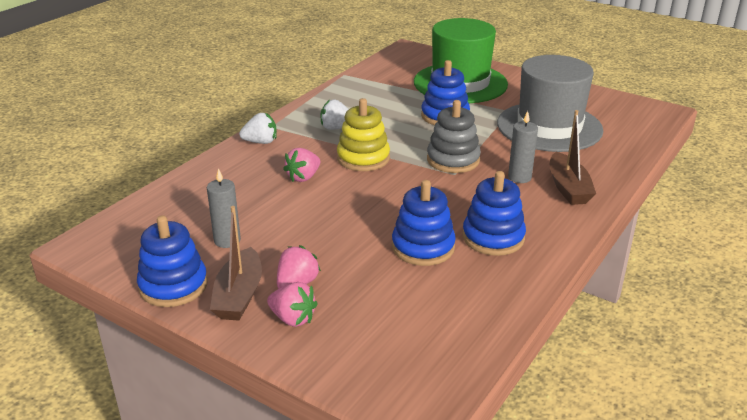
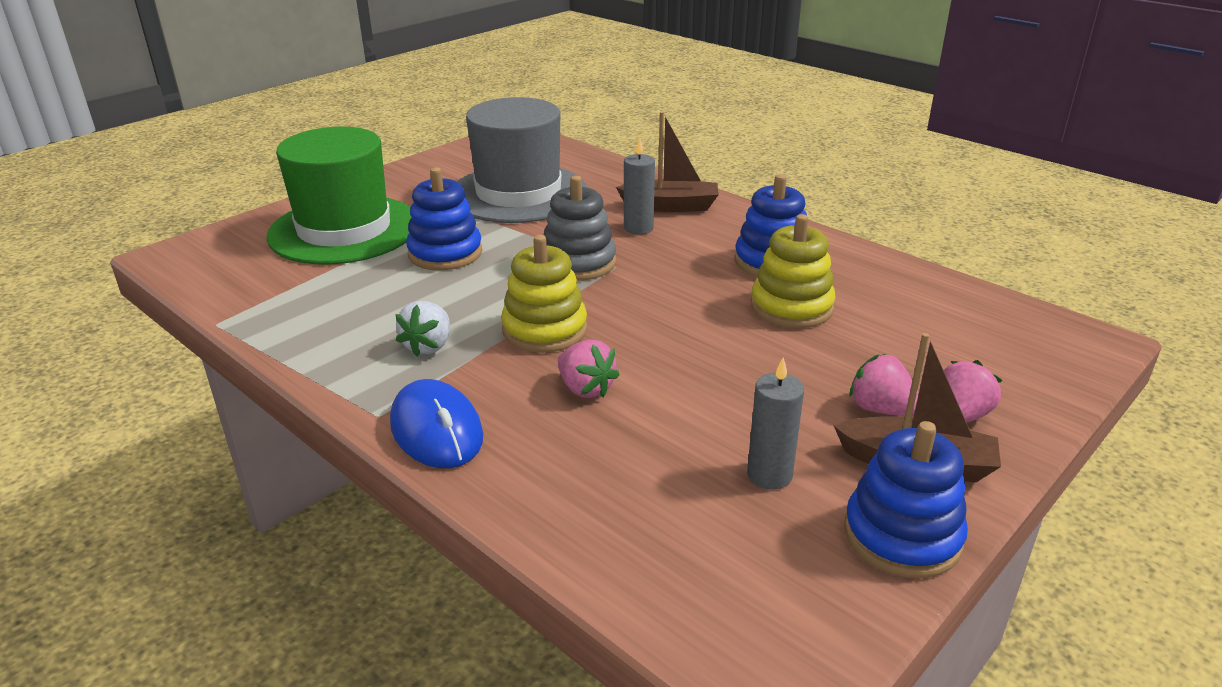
camera: 80 degrees left, 0 degrees up
(261, 142) = (437, 430): white strawberry -> blue mouse
(423, 247) = (791, 307): blue stacking toy -> yellow stacking toy

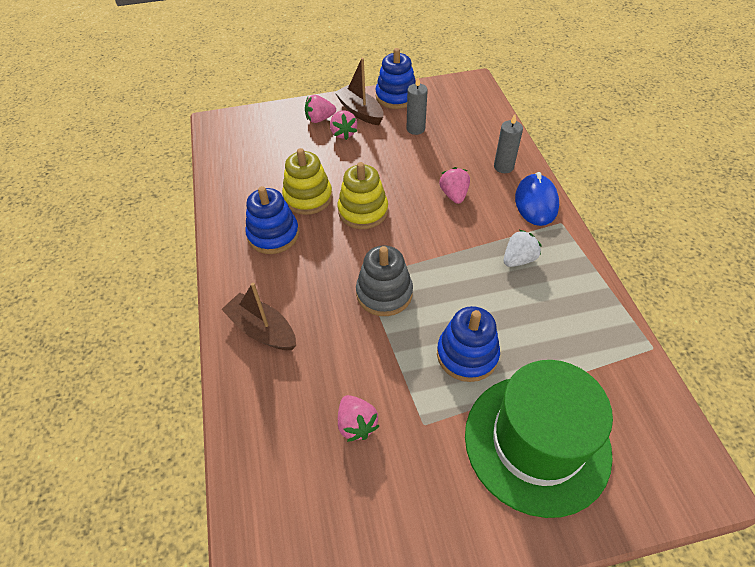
camera: 145 degrees left, 20 degrees up
(518, 193) = (356, 424): grey hat -> pink strawberry
(544, 330) = (447, 242): yellow stacking toy -> yellow stacking toy (363, 211)
(638, 228) = (312, 313): grey candle -> grey candle (503, 167)

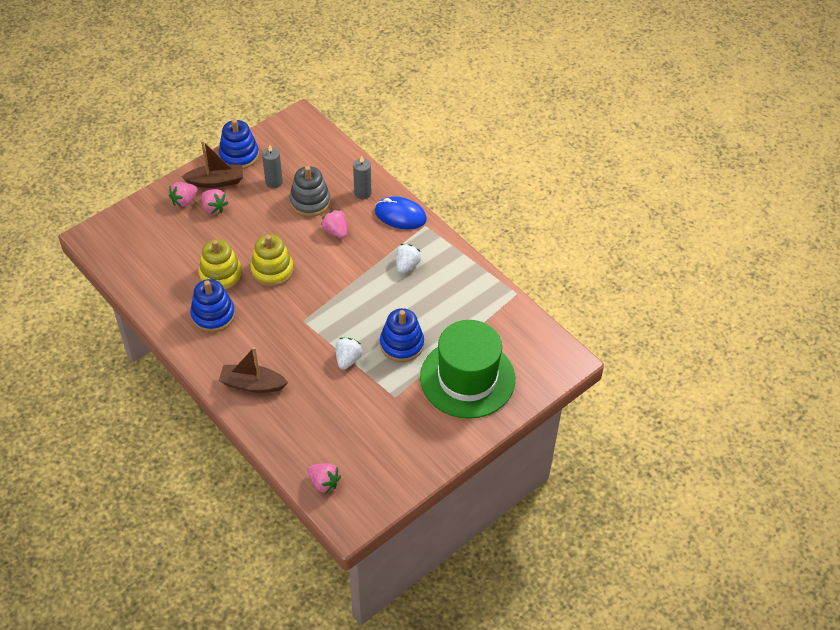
camera: 30 degrees left, 0 degrees up
(356, 424) = (353, 414): pink strawberry -> pink strawberry (324, 483)
(360, 112) = (216, 181): brown boat -> brown boat turned 150 degrees clockwise
(384, 293) = (324, 326): grey stacking toy -> grey stacking toy (310, 202)
(390, 346) = (348, 359): none -> white strawberry
(536, 202) = (400, 215): blue mouse -> blue mouse turned 45 degrees counterclockwise

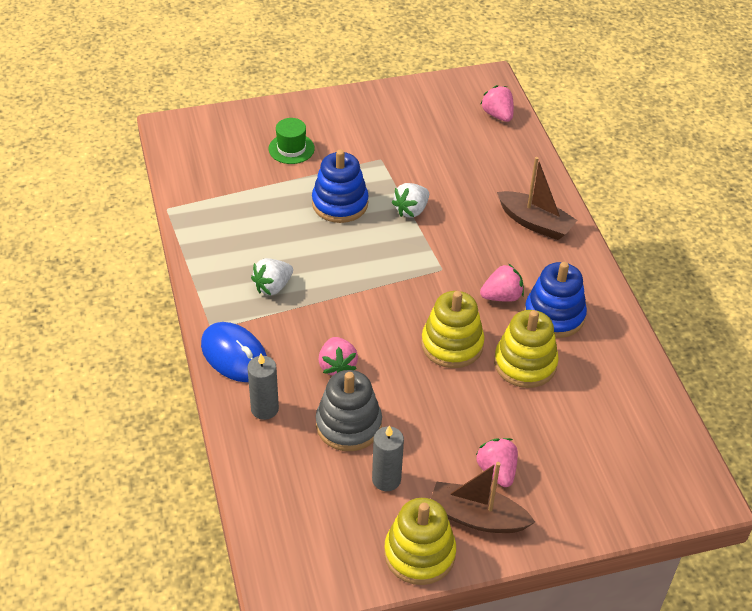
camera: 155 degrees left, 5 degrees down
(184, 201) = (539, 501): pink strawberry -> pink strawberry (502, 296)
(239, 155) = (419, 553): blue stacking toy -> yellow stacking toy
(467, 378) = (291, 148): green hat -> green hat, size x0.40

